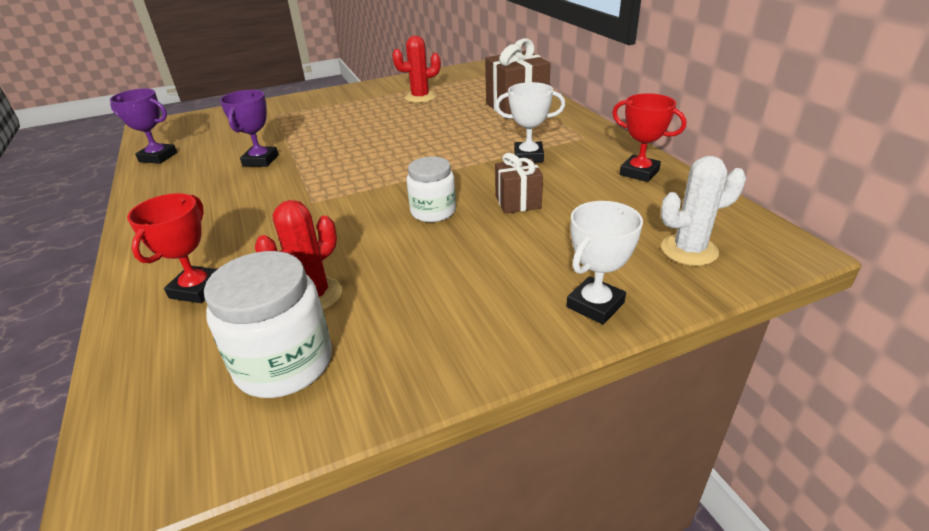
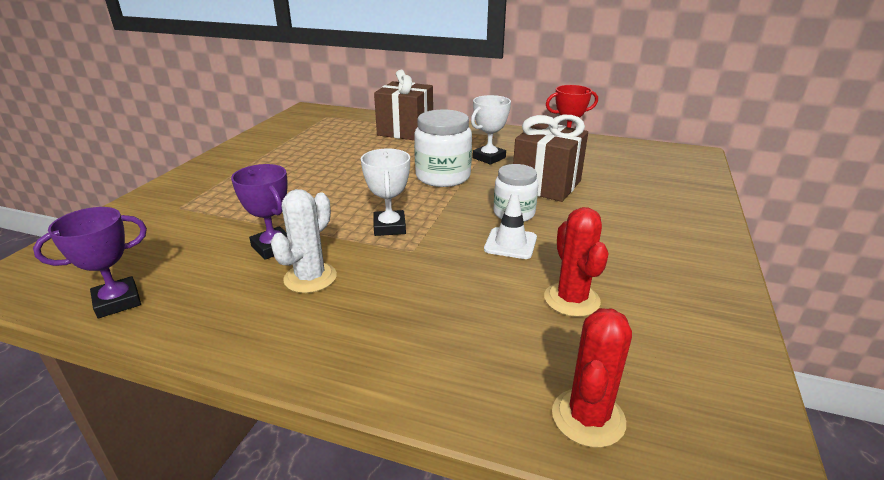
camera: 50 degrees left, 5 degrees down
(197, 289) = (484, 355): red trophy -> none
(284, 363) = (655, 342): white jar -> white jar (443, 177)
(375, 232) = (510, 243): none -> white traffic cone
(420, 97) = (307, 147): red cactus -> red cactus (588, 417)
(518, 202) = (546, 185): brown gift -> brown gift, size x1.74
(595, 305) = (696, 214): white trophy -> white trophy (389, 227)
(689, 250) = (669, 171): white cactus -> white cactus (310, 278)

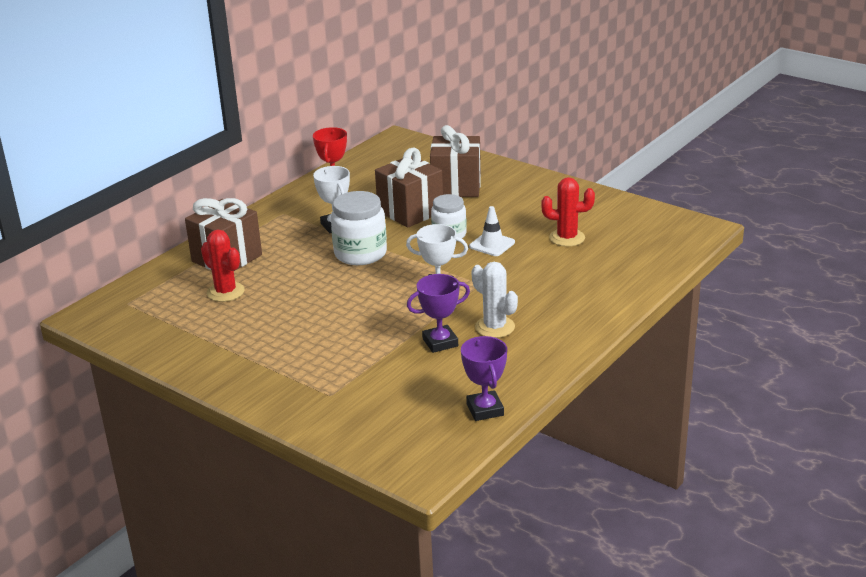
camera: 70 degrees left, 0 degrees up
(588, 417) = (659, 256): red cactus -> red cactus (225, 292)
(628, 199) = (456, 186): none -> brown gift

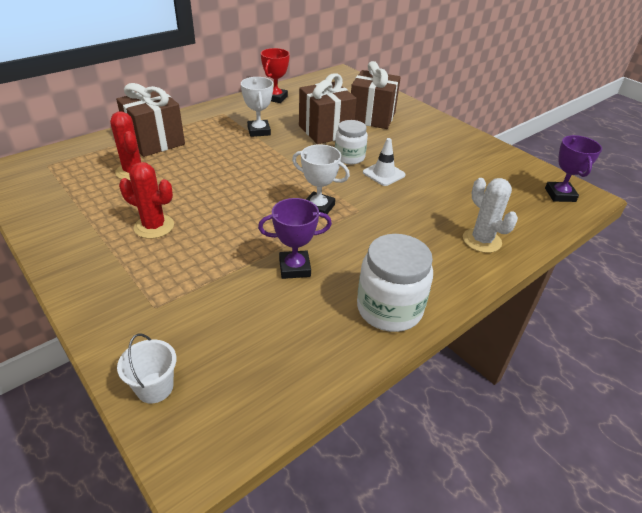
camera: 10 degrees right, 10 degrees up
(360, 253) = (266, 159): white jar -> white jar (389, 309)
(367, 443) = (155, 387): none -> white bucket
(485, 409) = (306, 371): purple trophy -> purple trophy (560, 195)
(495, 327) = (355, 262): white cactus -> white cactus (481, 240)
(567, 238) = (454, 181): red cactus -> red cactus (154, 226)

